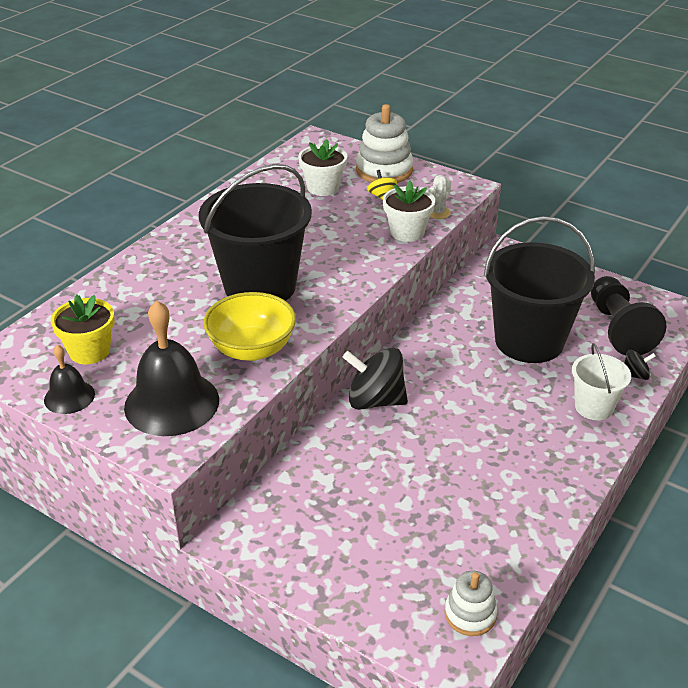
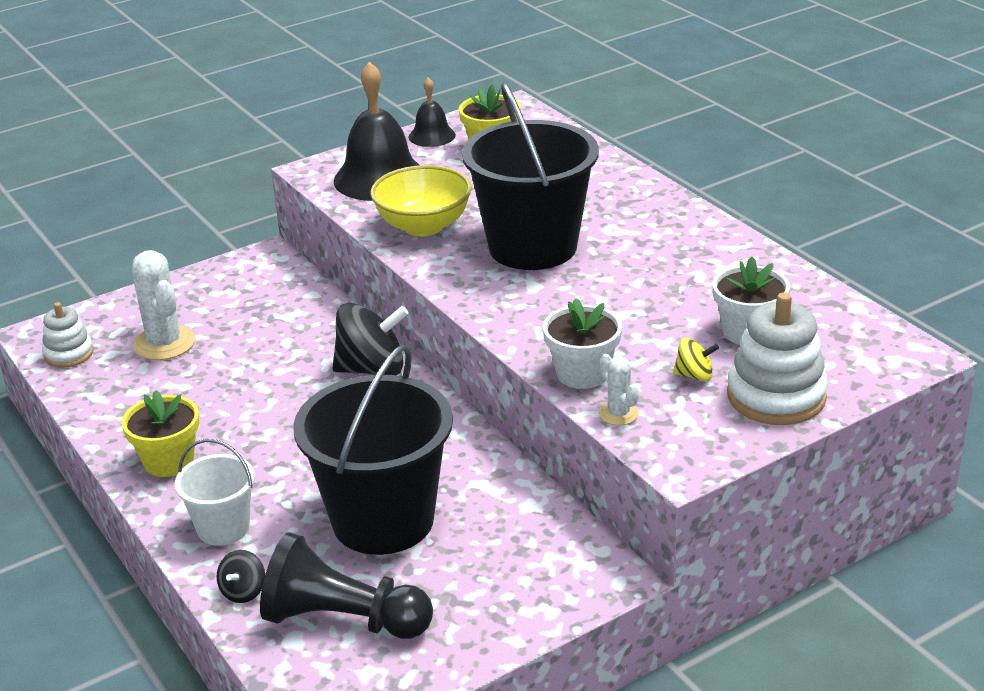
camera: 115 degrees right, 5 degrees down
(375, 400) = (372, 369): black spinning top -> black spinning top turned 45 degrees clockwise
(413, 547) = (164, 343): none -> white cactus
(554, 466) = (169, 461): none -> yellow flower pot

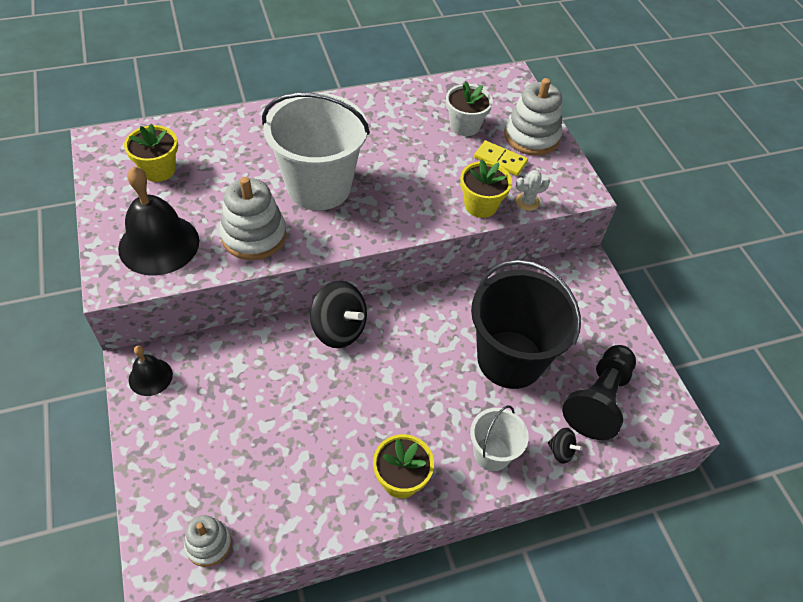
camera: 80 degrees left, 20 degrees up
(164, 343) = (232, 462): white cactus -> none
(372, 369) = (339, 329): black spinning top -> black spinning top turned 120 degrees clockwise
(423, 226) = (254, 236): yellow bowl -> white stacking toy
(432, 136) = (110, 197): black bell -> black bell (150, 377)
(532, 247) = (319, 187): black bucket -> white bucket
(582, 373) = (480, 205): white flower pot -> yellow flower pot
(694, 375) = (500, 160): yellow spinning top -> yellow domino

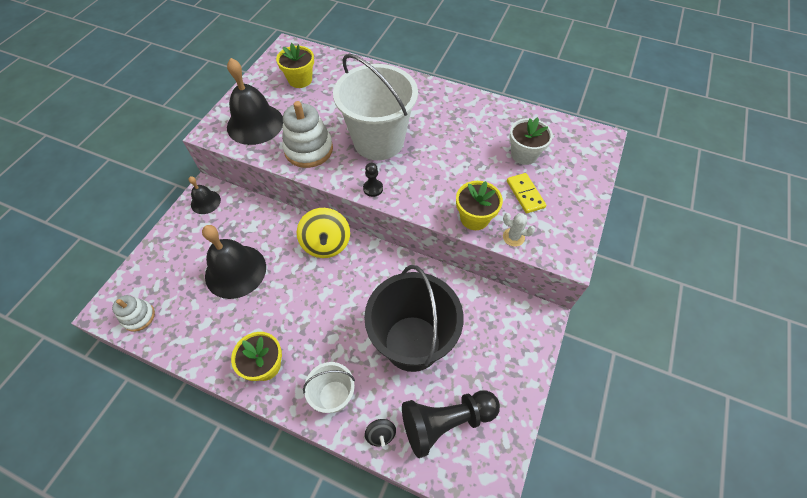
camera: 45 degrees right, 5 degrees up
(270, 420) = (235, 271): none -> black bell
(339, 329) = (326, 244): black spinning top -> yellow spinning top
(363, 234) = (373, 188): none -> black pawn
(531, 136) = (570, 190): white stacking toy -> none

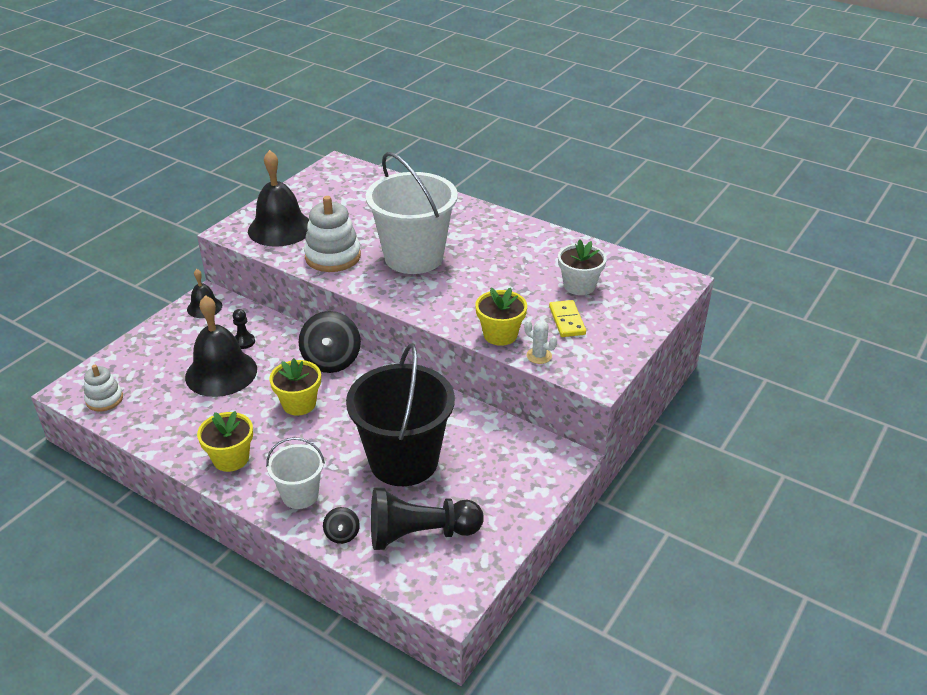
camera: 10 degrees right, 20 degrees down
(300, 80) = (342, 194): yellow flower pot -> yellow flower pot (299, 404)
(326, 244) = (331, 360): yellow spinning top -> black spinning top
(373, 188) = (394, 297): black pawn -> black pawn (244, 342)

